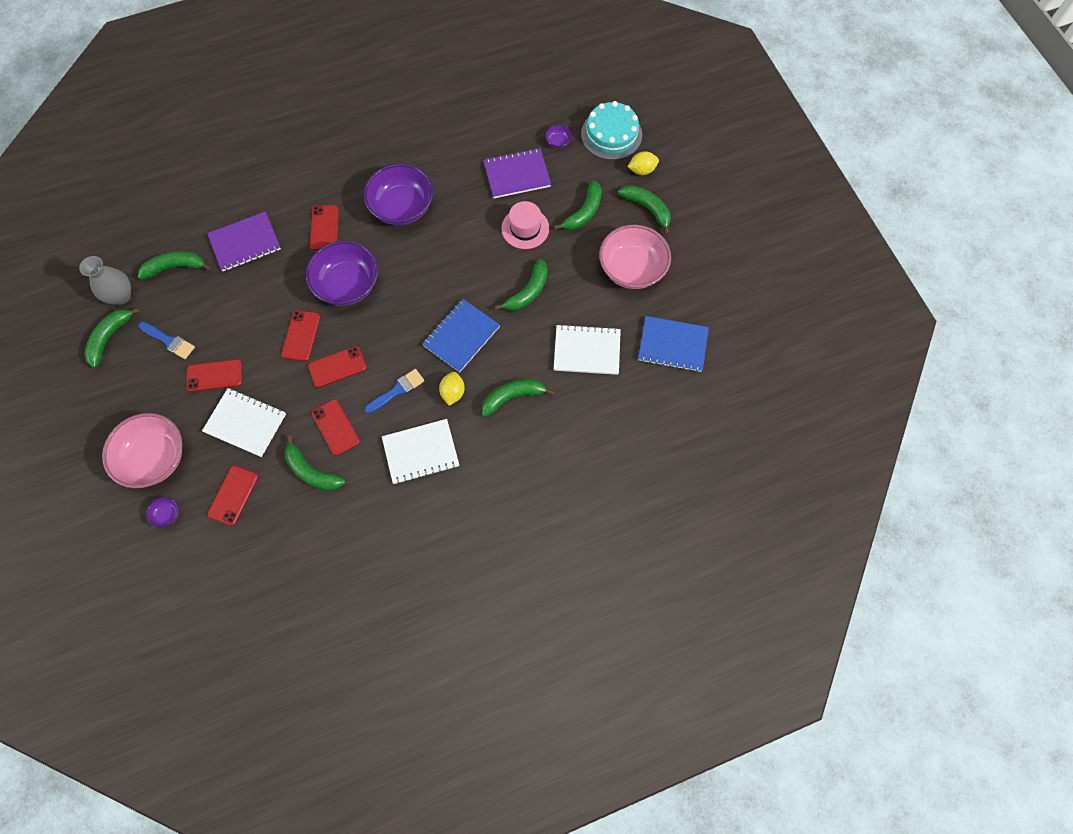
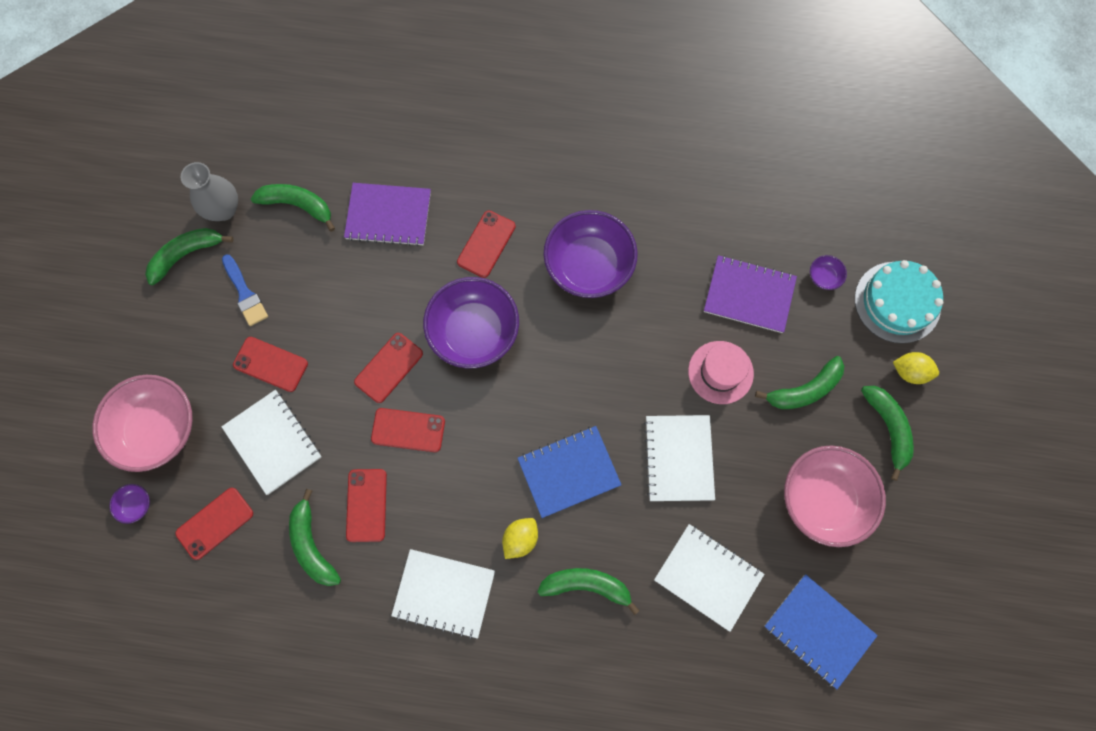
camera: 30 degrees right, 5 degrees up
(397, 390) = (459, 499): blue brush -> none
(528, 292) = (678, 458): green banana -> white notebook

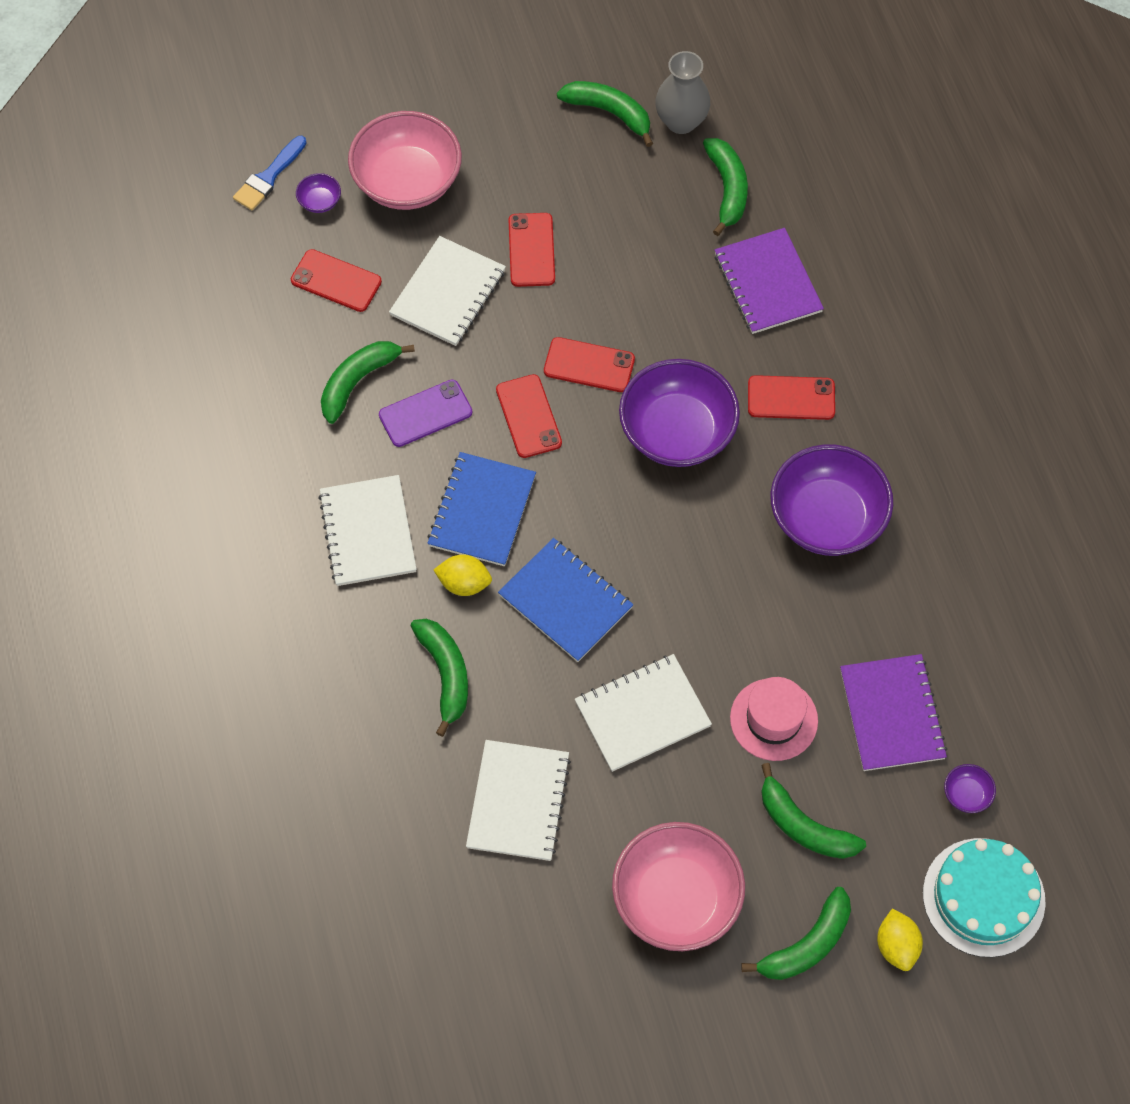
camera: 65 degrees right, 10 degrees down
(245, 294) = (596, 188): blue brush -> blue brush (268, 177)
(366, 505) = (425, 413): red phone -> purple phone
(818, 630) = (514, 951): blue notebook -> blue notebook (482, 511)

